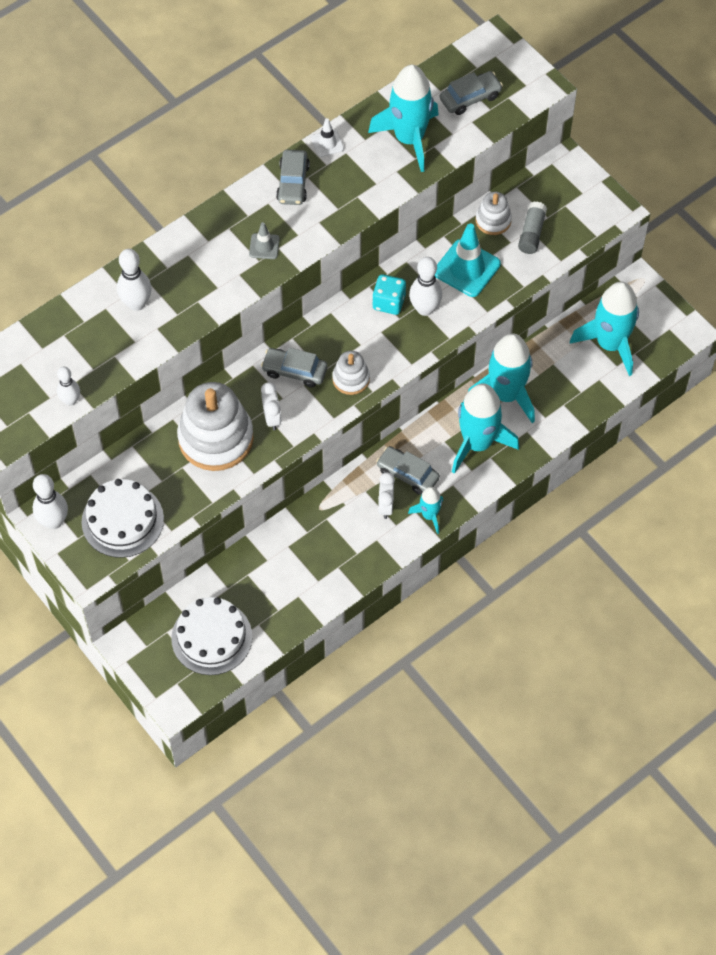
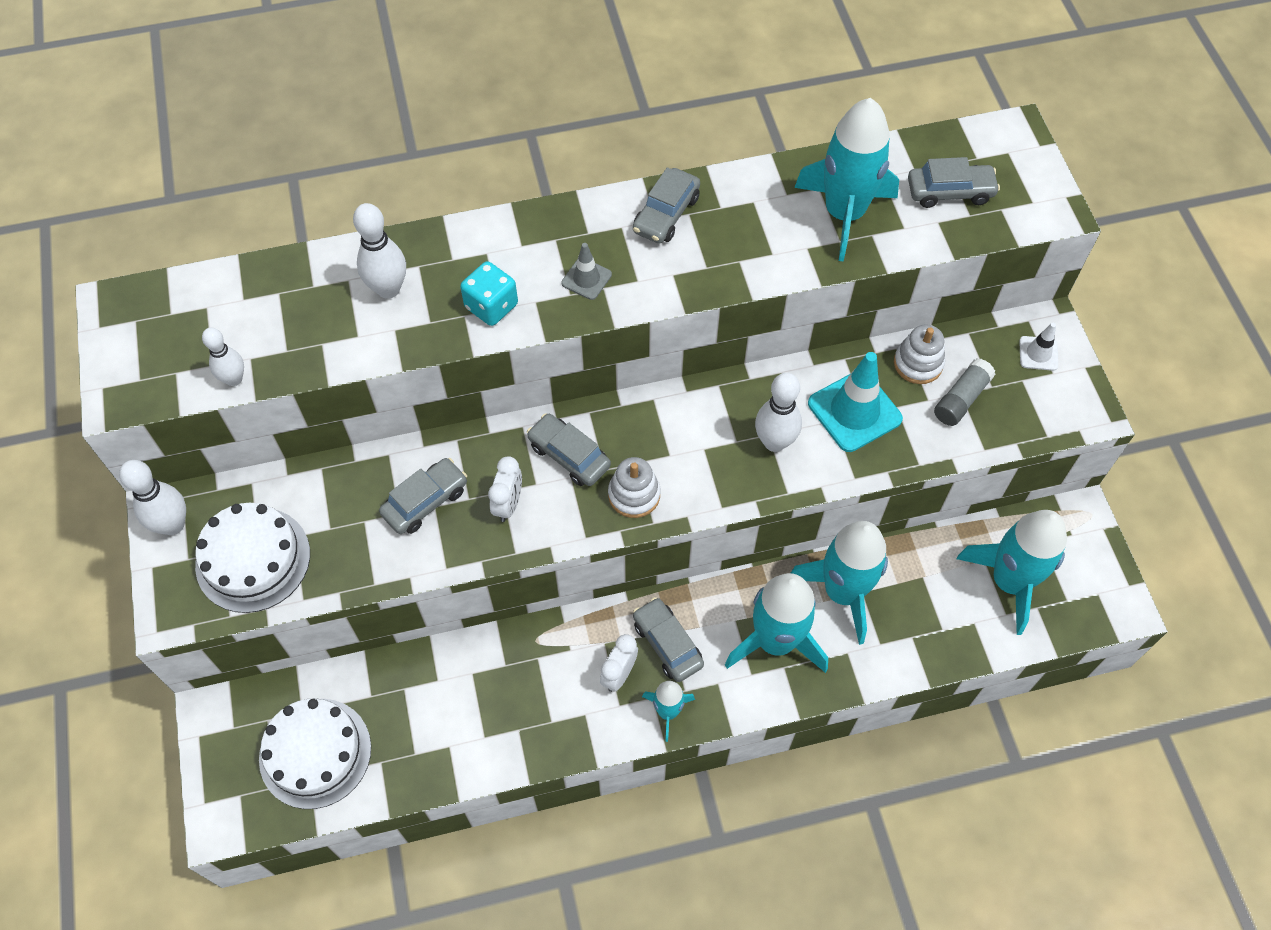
camera: 25 degrees right, 0 degrees up
(216, 438) = (425, 501): white stacking toy -> grey car
(327, 143) = (735, 182): white traffic cone -> white traffic cone (1038, 353)
(389, 302) = (732, 415): turquoise dice -> turquoise dice (491, 306)

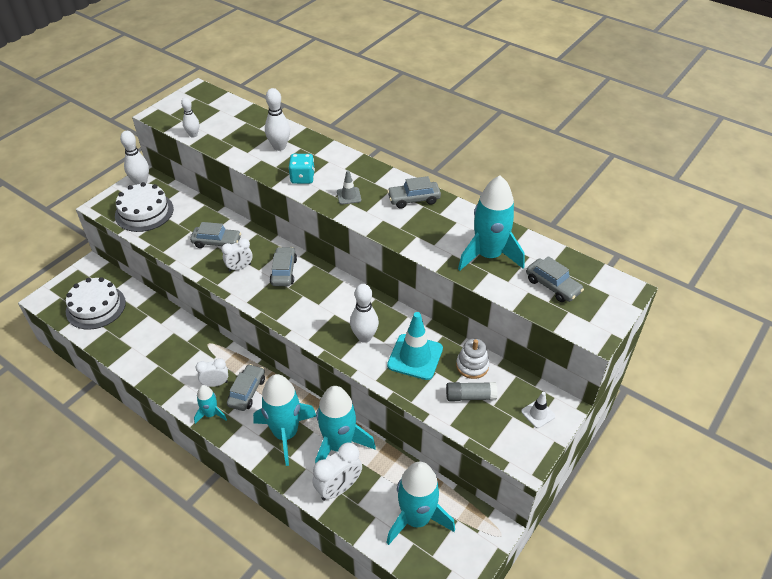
camera: 50 degrees right, 15 degrees down
(634, 495) = (284, 305): white stacking toy -> none
(905, 635) = (338, 488): none -> white clock

